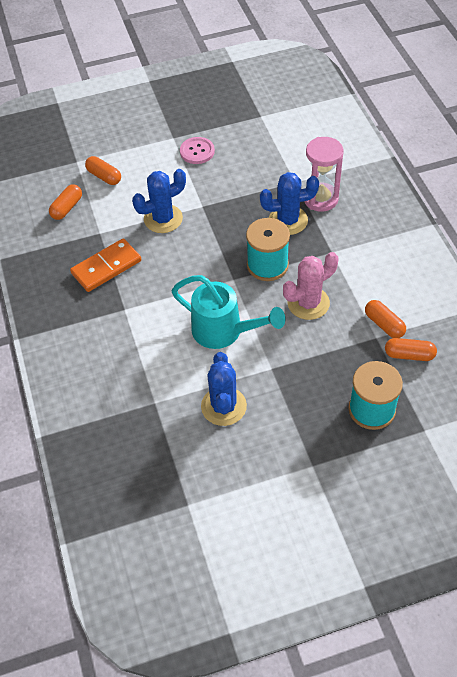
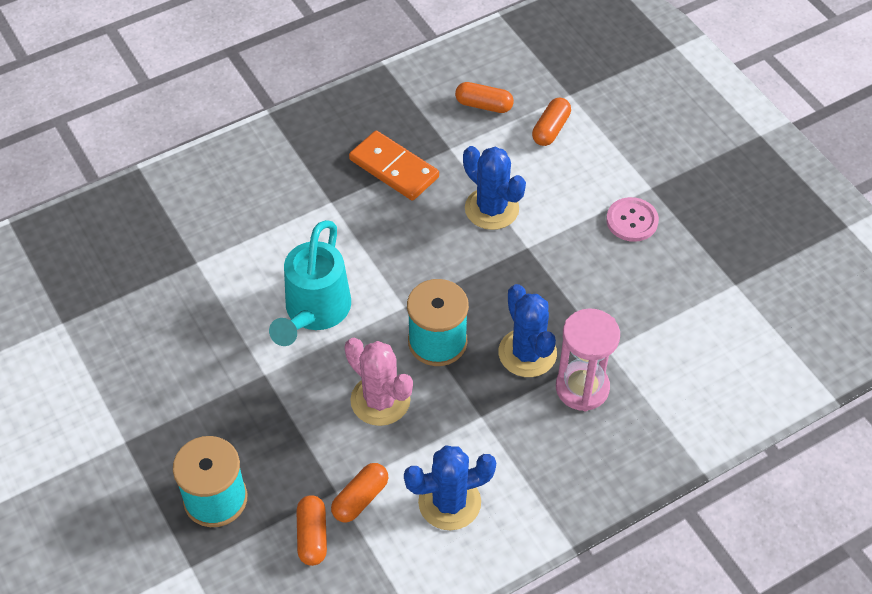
camera: 75 degrees right, 0 degrees up
(223, 406) = (199, 333): blue cactus -> blue cactus (449, 502)

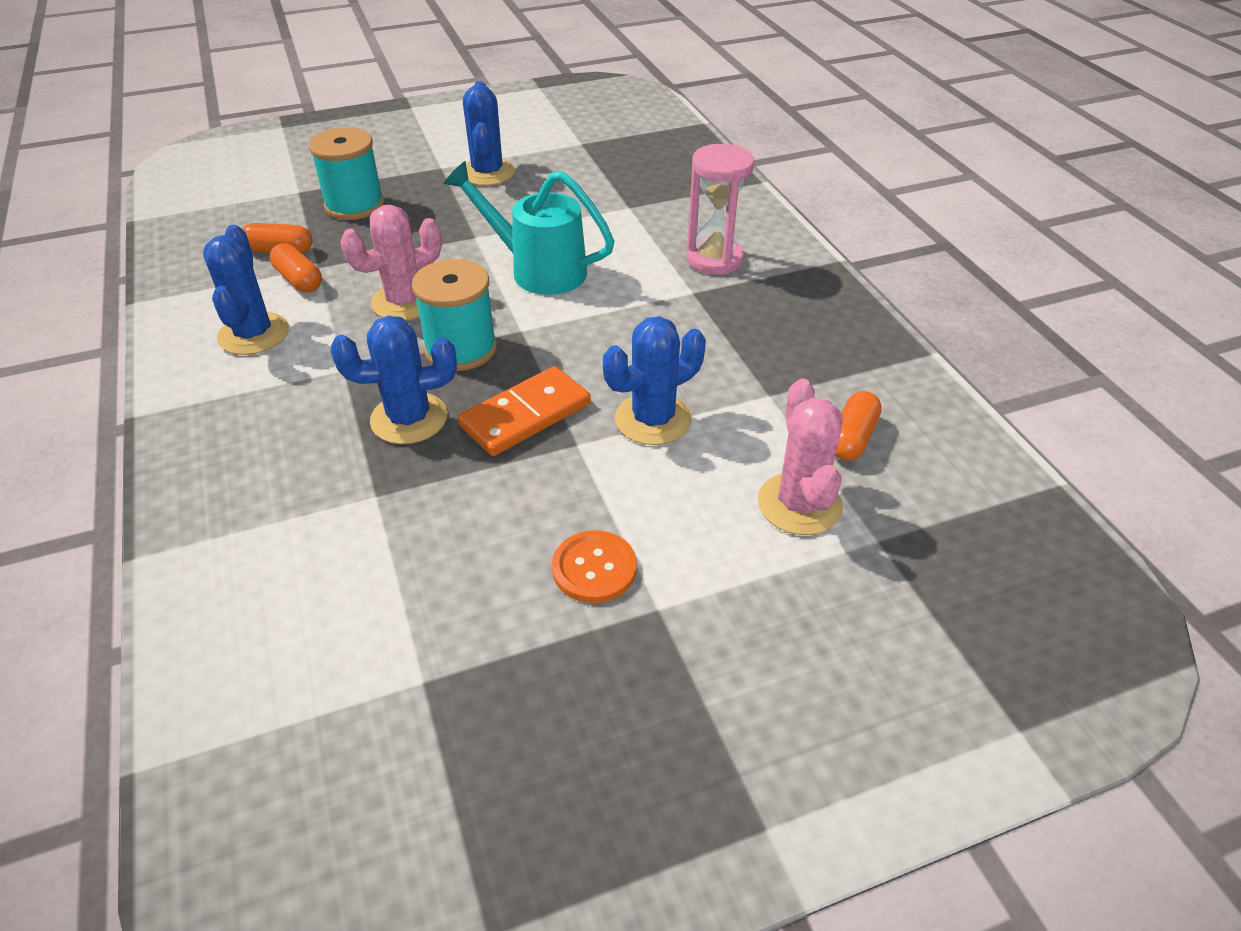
camera: 100 degrees right, 10 degrees down
(135, 394) = (487, 173): none -> blue cactus
(394, 168) = (738, 343): orange domino -> orange domino (526, 415)
(551, 129) = (799, 504): orange capsule -> pink cactus
(582, 388) = (332, 459): pink hourglass -> pink hourglass (714, 259)
(632, 221) = (594, 568): pink button -> orange button

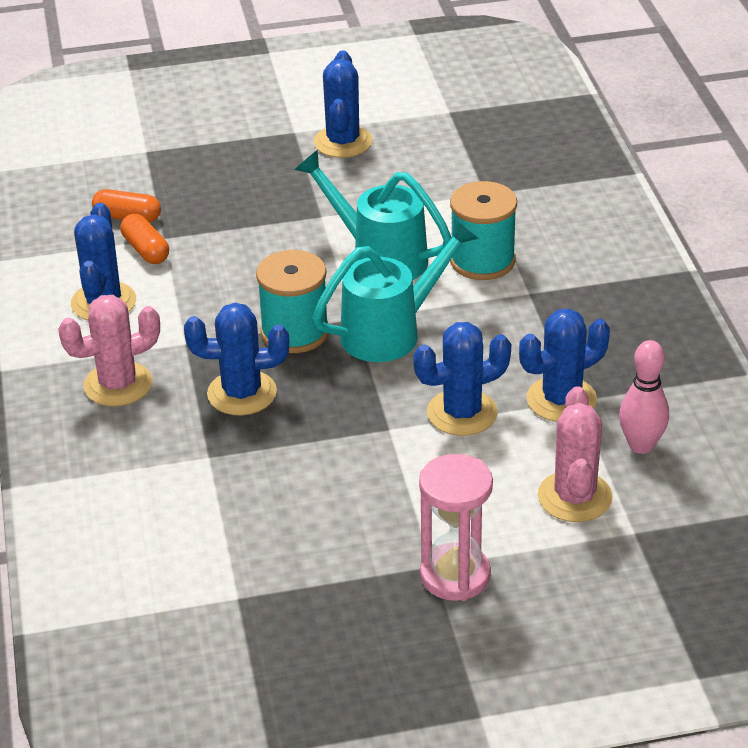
camera: 10 degrees right, 5 degrees down
(354, 205) = (202, 171): turquoise spool -> turquoise spool (482, 261)
(405, 302) = (246, 281): pink cactus -> pink cactus (118, 384)
(526, 415) = (347, 399): orange domino -> none
(561, 341) = (391, 332): none -> turquoise watering can
(594, 568) = (385, 530): orange button -> none
(714, 259) = (560, 259): pink hourglass -> pink hourglass (455, 575)
(754, 396) = (561, 400): none -> blue cactus
(852, 438) = (641, 445): orange capsule -> pink bowling pin

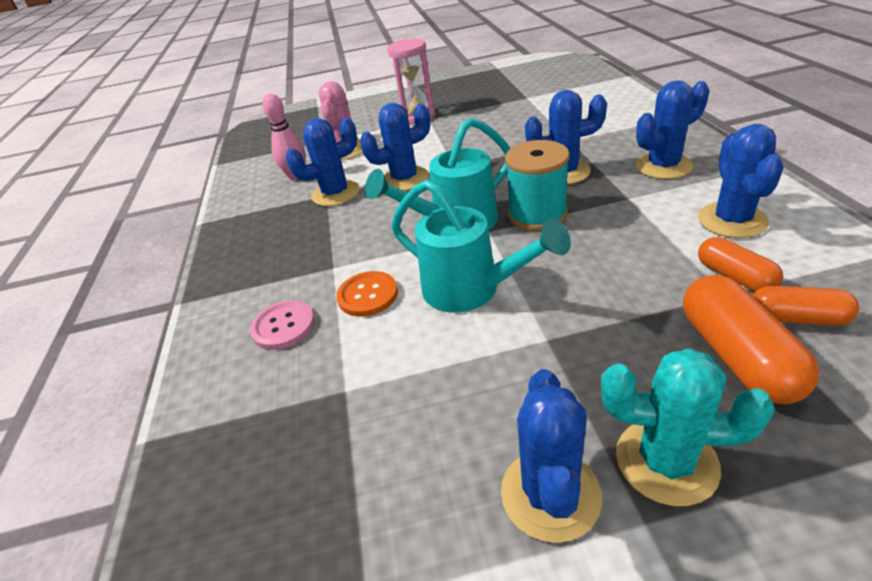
camera: 175 degrees left, 0 degrees up
(118, 384) = (663, 166): pink cactus -> blue cactus
(188, 198) = (737, 355): none -> orange capsule
(269, 152) = (666, 461): none -> turquoise cactus
(482, 261) = (368, 295): turquoise spool -> orange button
(559, 240) = (283, 326): none -> pink button

